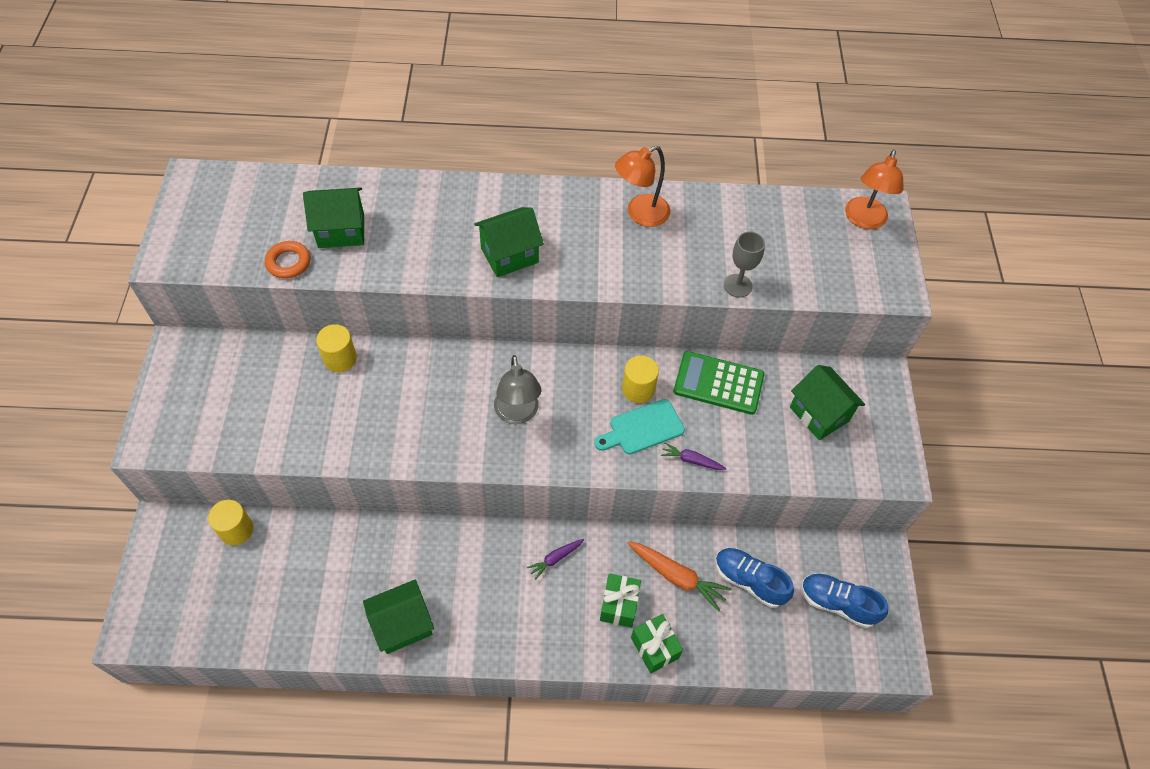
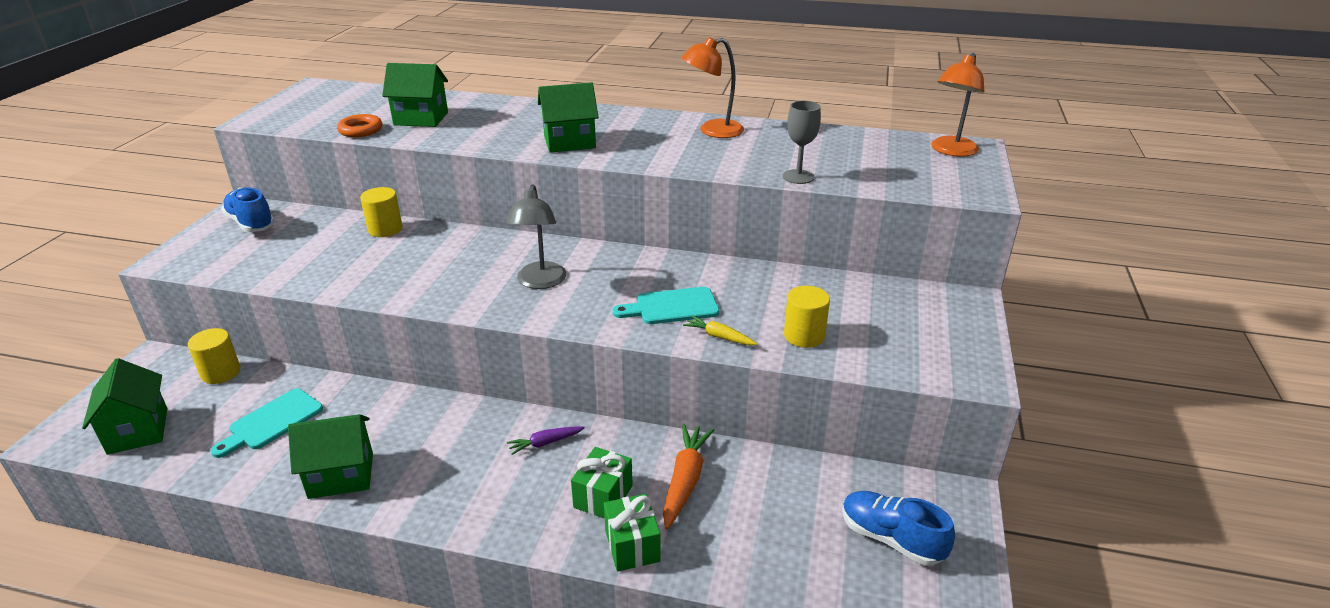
camera: 15 degrees right, 25 degrees down
(314, 579) = (272, 422): none -> turquoise cutting board
(638, 389) = (679, 279): yellow cylinder -> yellow cylinder (804, 336)
(677, 576) = (685, 480): orange carrot -> orange carrot turned 120 degrees counterclockwise
(691, 460) = (719, 337): purple carrot -> yellow carrot
(718, 383) = (771, 284): green calculator -> none
(749, 581) = (776, 498): blue shoe -> blue shoe (251, 223)
(819, 414) = (884, 319): green house -> green house (138, 431)

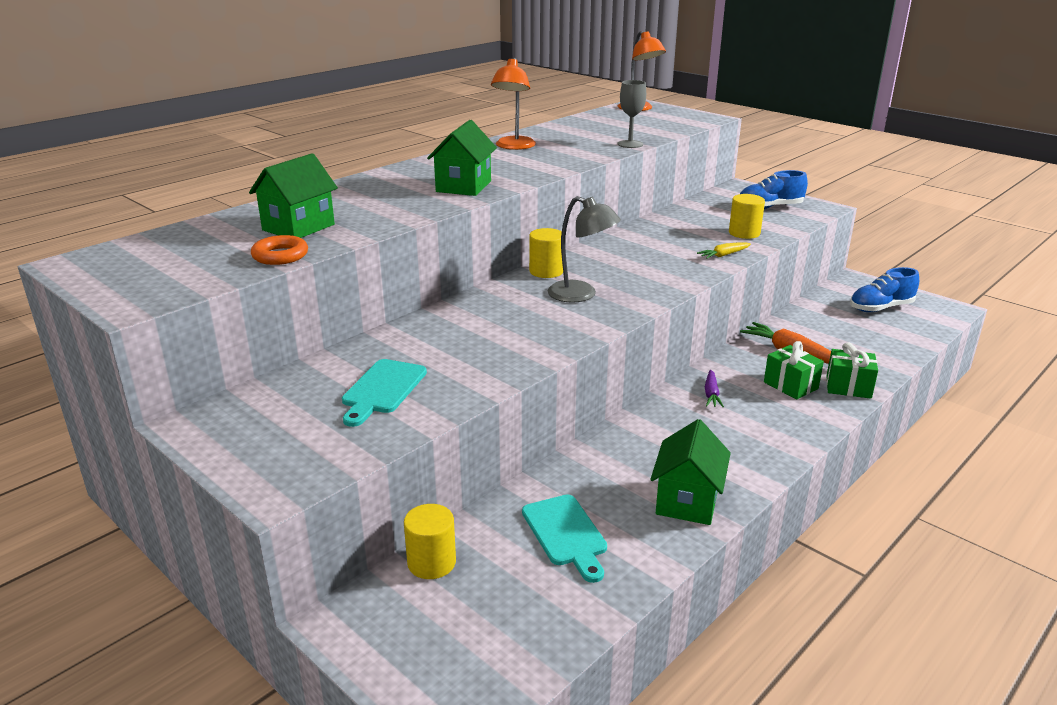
camera: 60 degrees left, 5 degrees down
(138, 431) = (500, 640): green house -> none
(251, 223) = (249, 421): blue shoe -> blue shoe (769, 207)
(385, 229) = (384, 344): yellow cylinder -> yellow cylinder (546, 271)
(672, 307) = (670, 259): turquoise cutting board -> turquoise cutting board (382, 389)

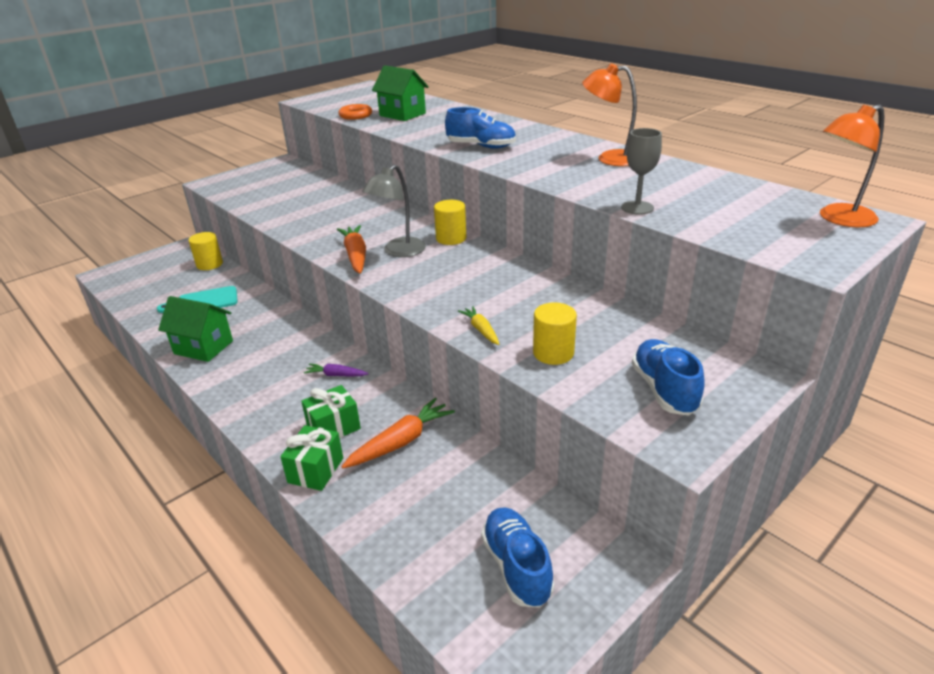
camera: 95 degrees right, 5 degrees up
(382, 389) = (288, 196): turquoise cutting board -> none
(463, 186) = (481, 146): green house -> blue shoe
(593, 317) = (355, 255): none -> orange carrot

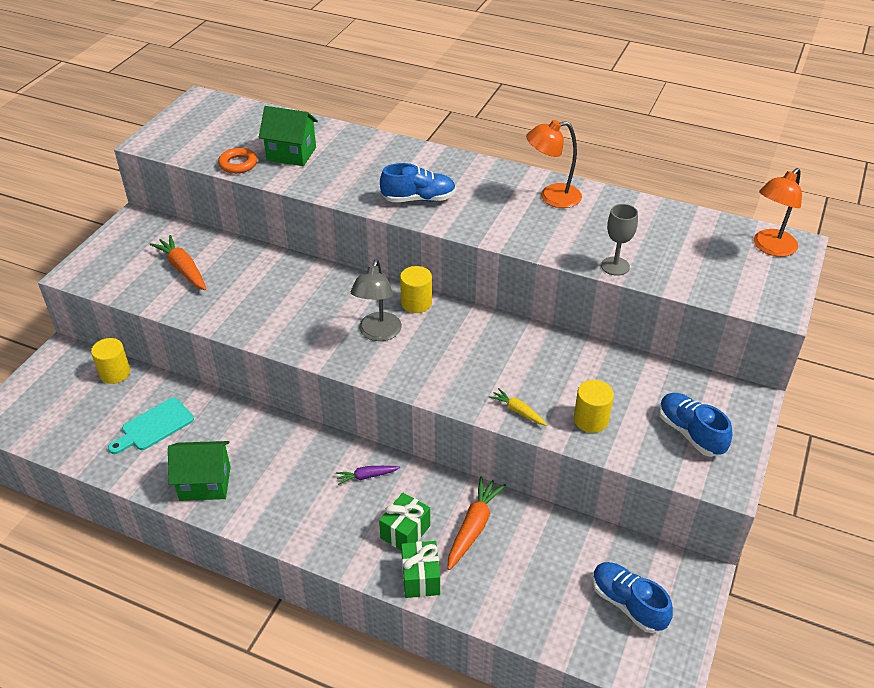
camera: 25 degrees left, 10 degrees up
(355, 255) = (338, 349): orange carrot -> orange carrot (183, 269)

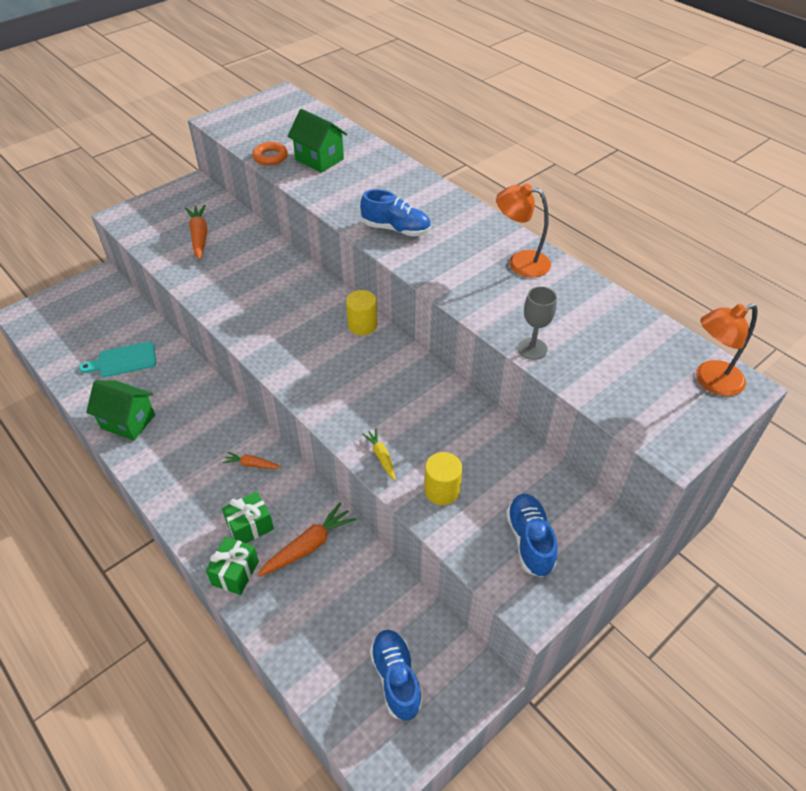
camera: 25 degrees right, 5 degrees up
(115, 373) = (125, 307): yellow cylinder -> none
(366, 476) = (252, 464): purple carrot -> orange carrot
(378, 333) = (311, 342): grey lamp -> none

